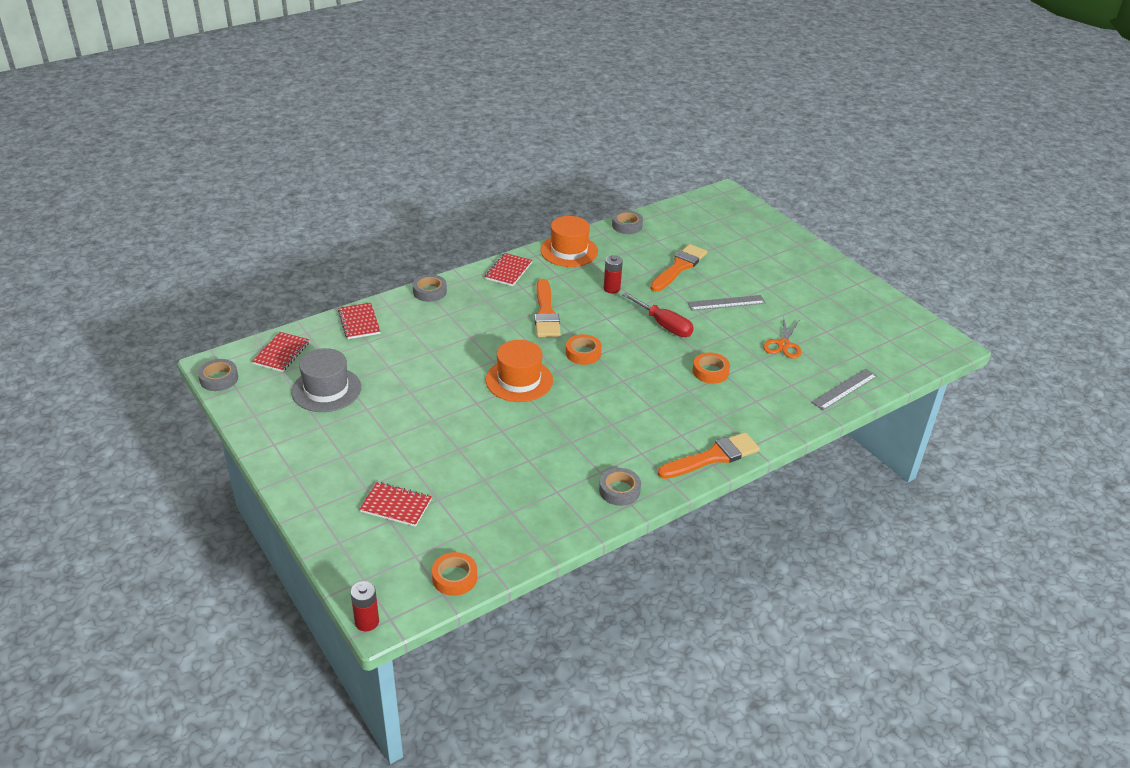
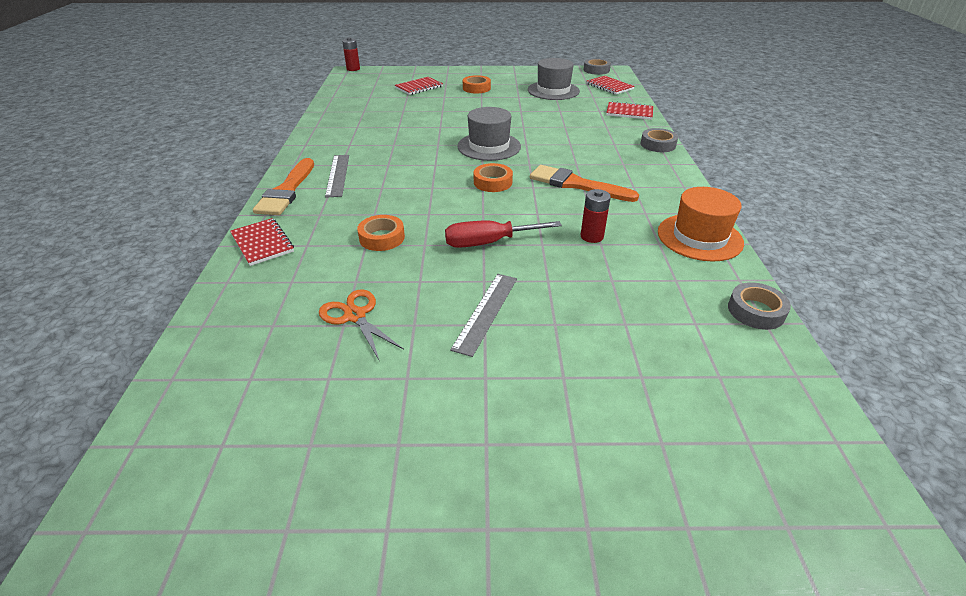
camera: 125 degrees right, 0 degrees up
(454, 578) = (344, 88): orange tape -> orange tape (476, 88)
(508, 271) = (673, 188): red notebook -> red notebook (262, 243)
(519, 380) = (489, 146): orange hat -> grey hat
(619, 490) = (322, 145): grey tape -> none
(679, 267) = (605, 311): orange brush -> none
(844, 389) = (225, 319): grey ruler -> grey ruler (338, 175)

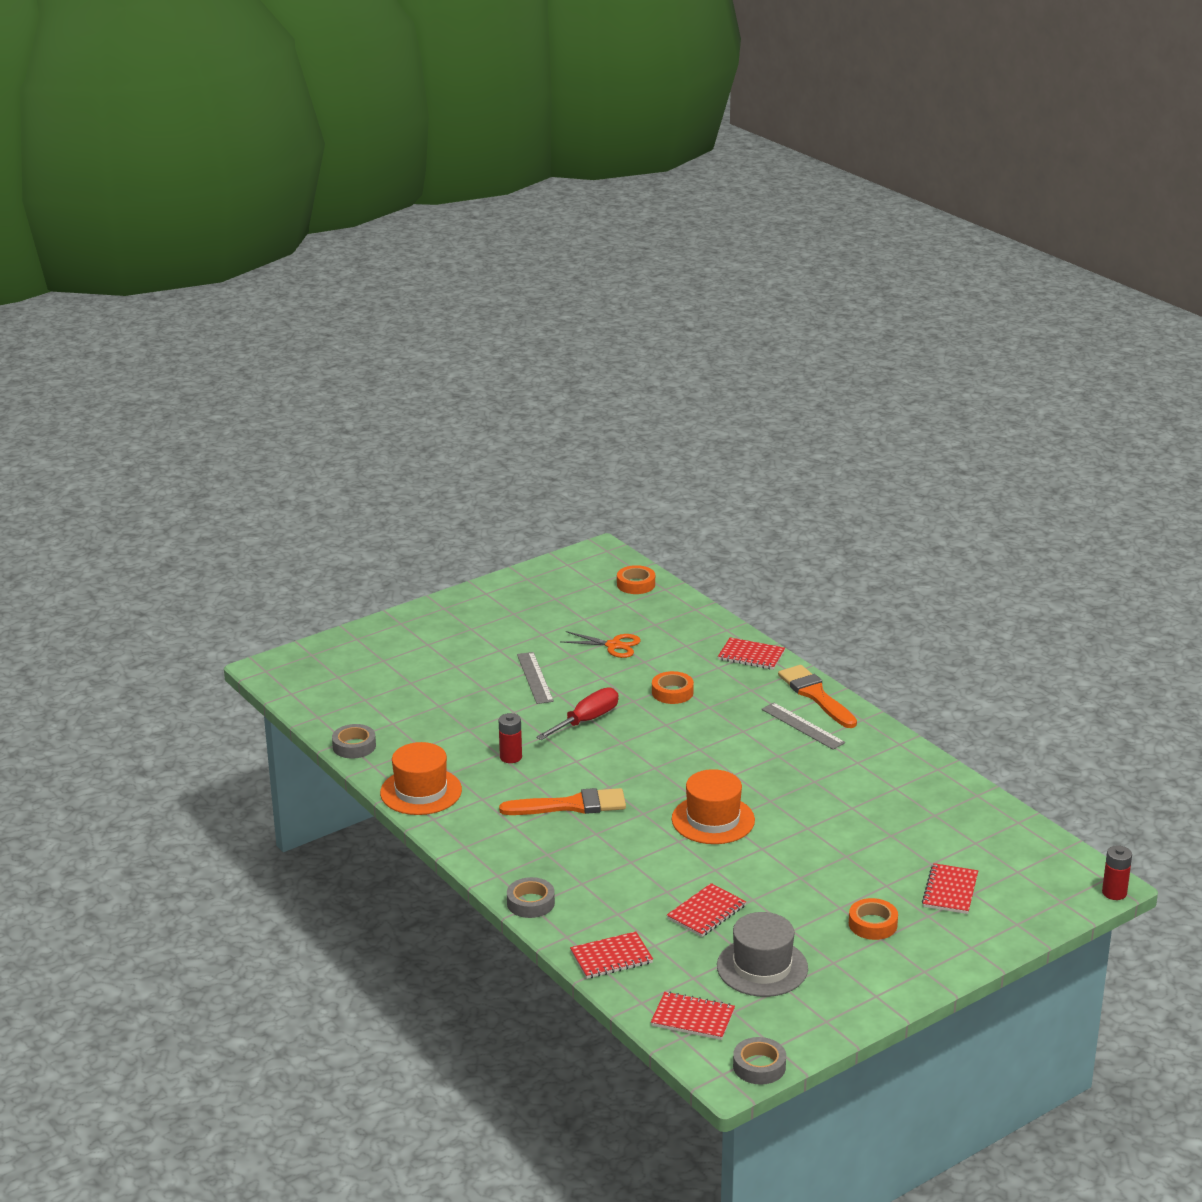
camera: 145 degrees right, 10 degrees down
(489, 146) = (713, 820): grey hat -> orange hat
(493, 182) = (652, 776): orange tape -> orange tape (636, 584)
(554, 113) = (706, 912): none -> red notebook

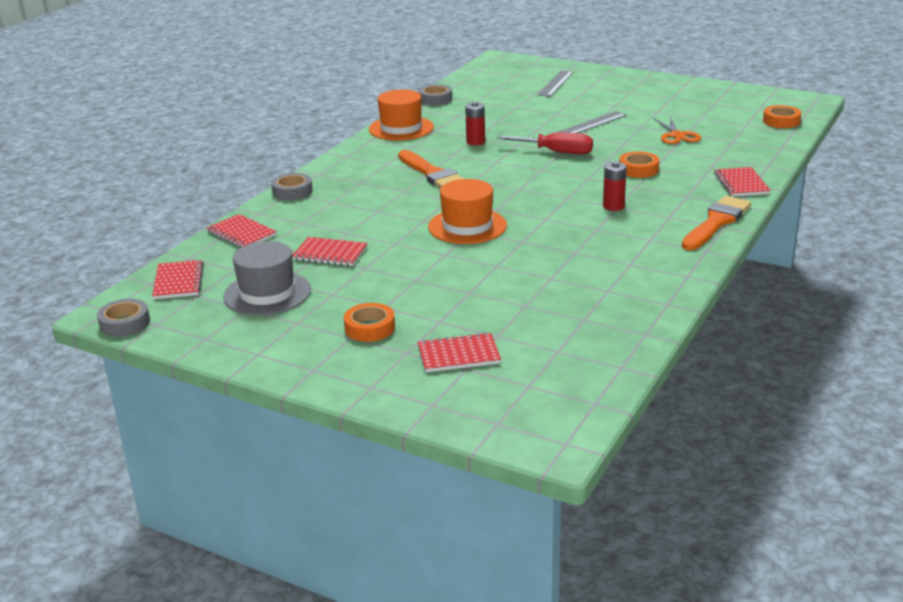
camera: 65 degrees right, 0 degrees up
(802, 726) = (658, 228): grey ruler -> grey ruler (555, 83)
(1114, 893) = (544, 455): red battery -> red battery (613, 206)

